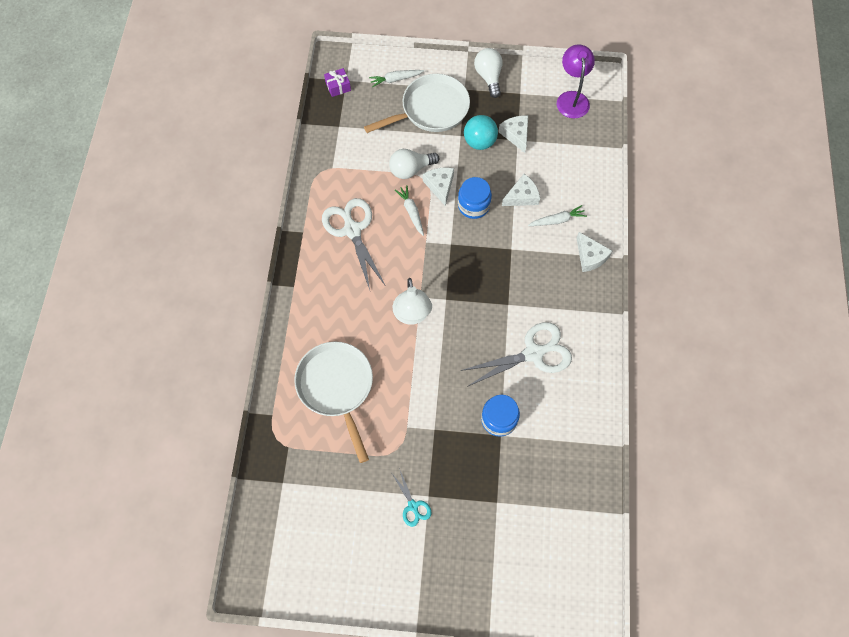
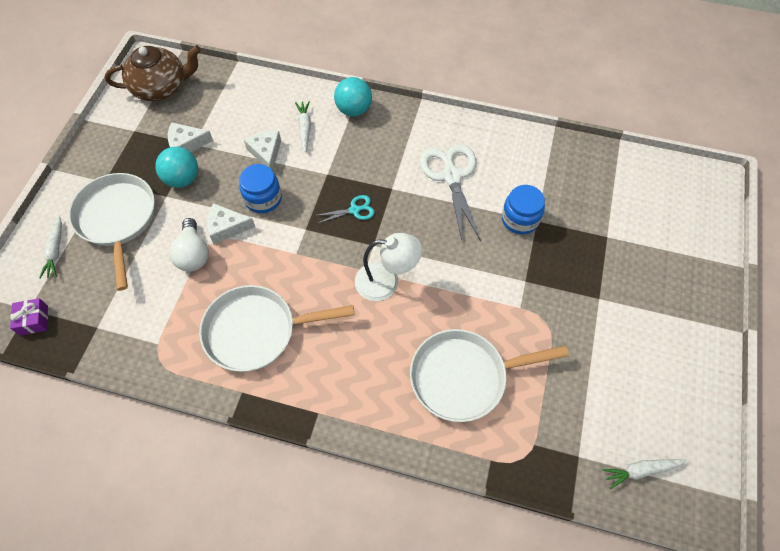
camera: 80 degrees left, 5 degrees down
(352, 230) = (257, 331): white scissors -> white pan
(411, 212) = (252, 262): white carrot -> white carrot (641, 471)
(413, 506) = (610, 315): turquoise scissors -> turquoise scissors (354, 210)
(489, 77) = (98, 155): white light bulb -> none
(572, 98) = (161, 87): purple lamp -> brown teapot
(590, 256) = (354, 110): white cheese -> turquoise ball

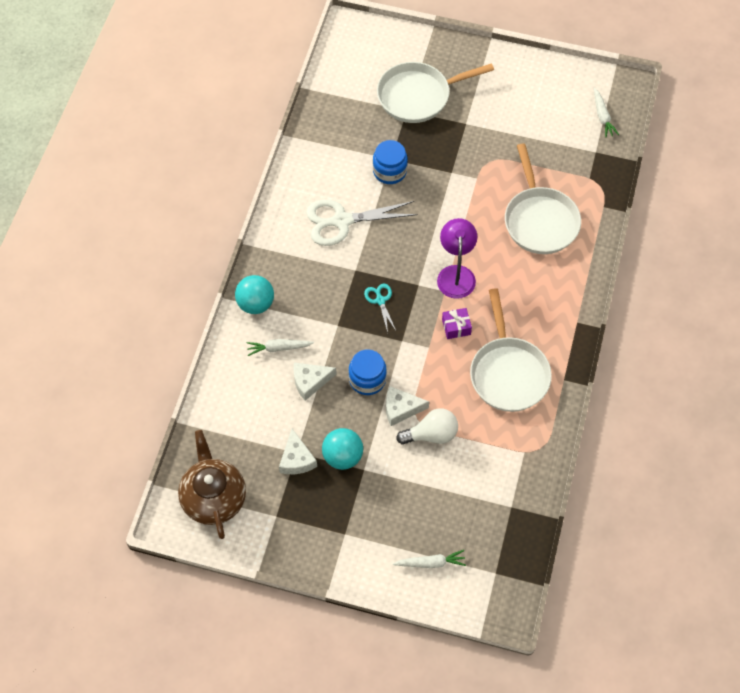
camera: 90 degrees left, 0 degrees up
(34, 320) = (507, 565): purple gift -> purple gift (456, 327)
(117, 220) = (393, 511): white pan -> white pan (418, 96)
(227, 227) = (401, 409): white cheese -> white cheese turned 90 degrees clockwise
(386, 282) = (456, 274): white lamp -> purple lamp

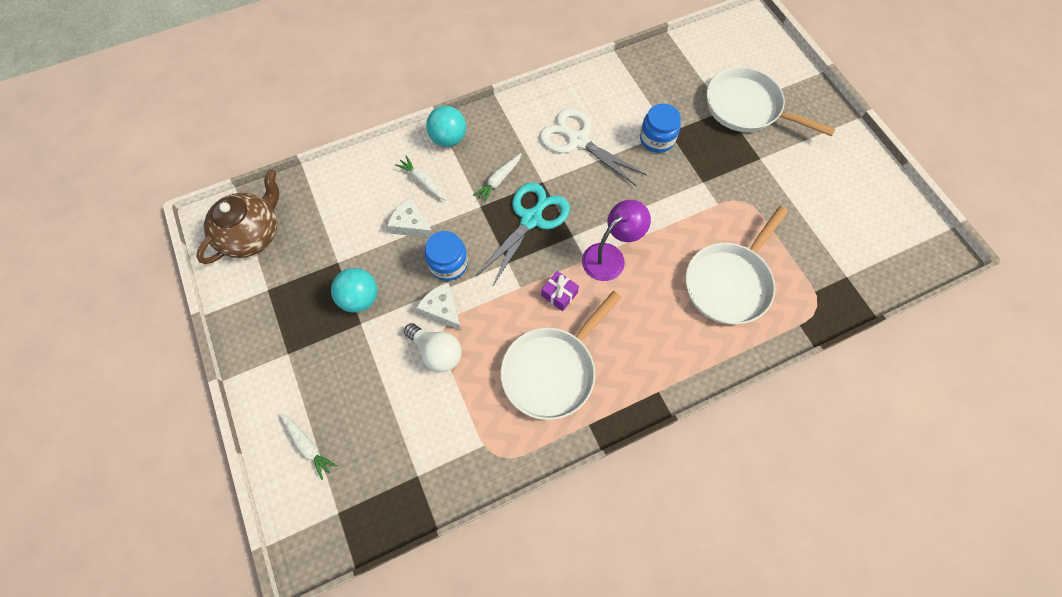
camera: 50 degrees right, 5 degrees up
(296, 459) = (331, 266): white cheese -> none
(380, 300) = (531, 219): turquoise scissors -> turquoise scissors, size x2.01
(602, 116) = (888, 255): white carrot -> white carrot (499, 180)

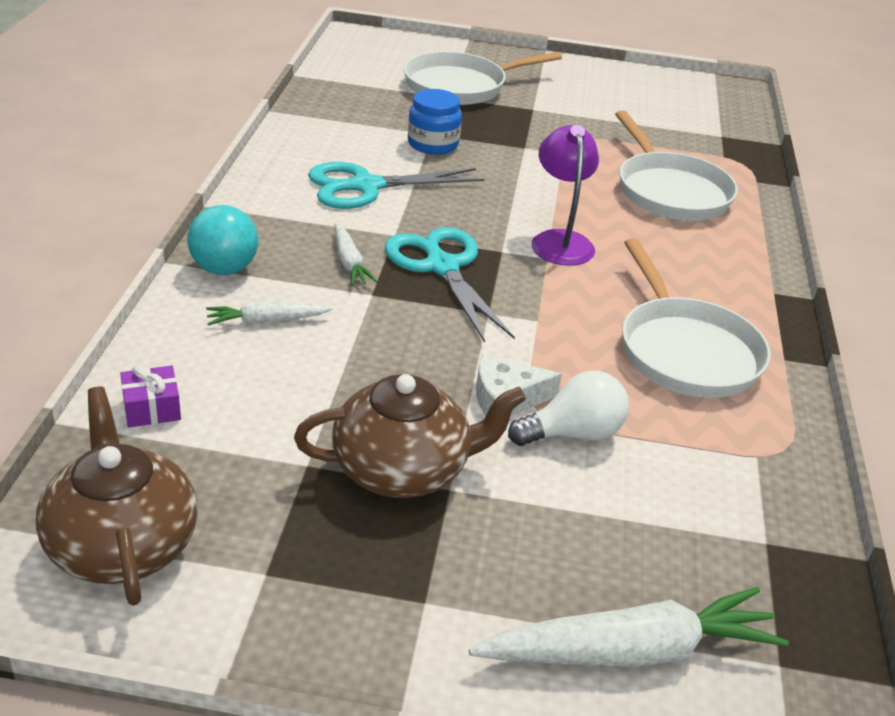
camera: 60 degrees left, 30 degrees down
(308, 446) = (630, 651): white carrot -> white carrot, size x1.89
(360, 298) = (403, 469): turquoise ball -> brown teapot
(411, 224) = (328, 363): white cheese -> none
(448, 264) = (435, 360): blue jar -> none
(559, 294) = (578, 297): purple gift -> purple gift (152, 408)
(578, 140) = (366, 186): white scissors -> turquoise scissors

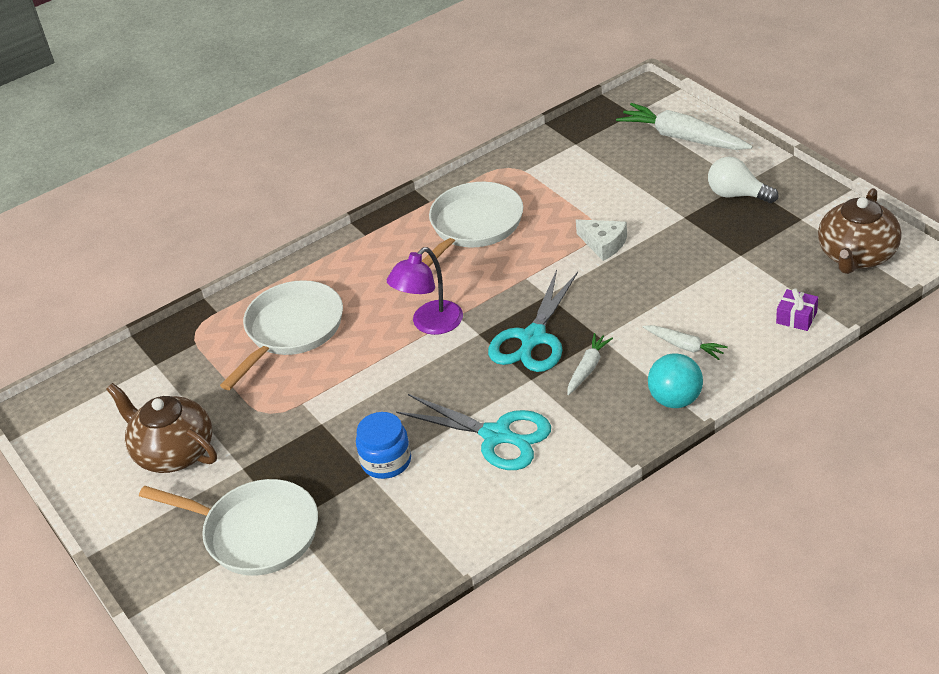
camera: 125 degrees left, 5 degrees up
(403, 469) = (696, 233): brown teapot -> brown teapot (173, 452)
(573, 434) = (594, 214): white light bulb -> white light bulb (737, 195)

